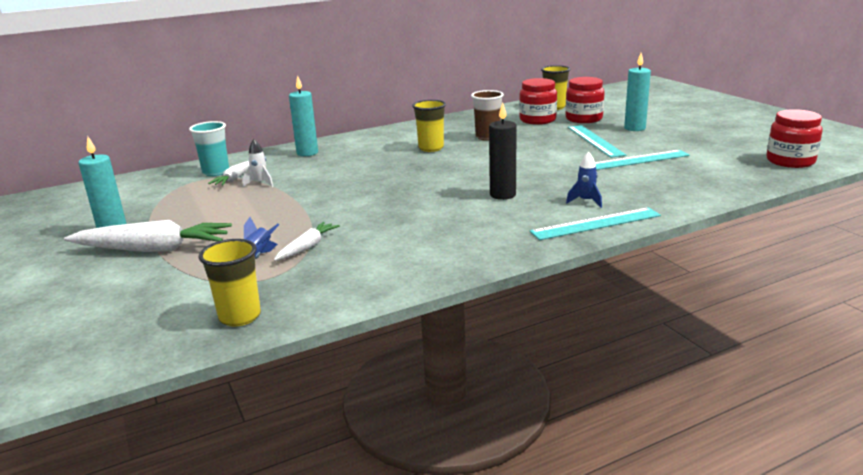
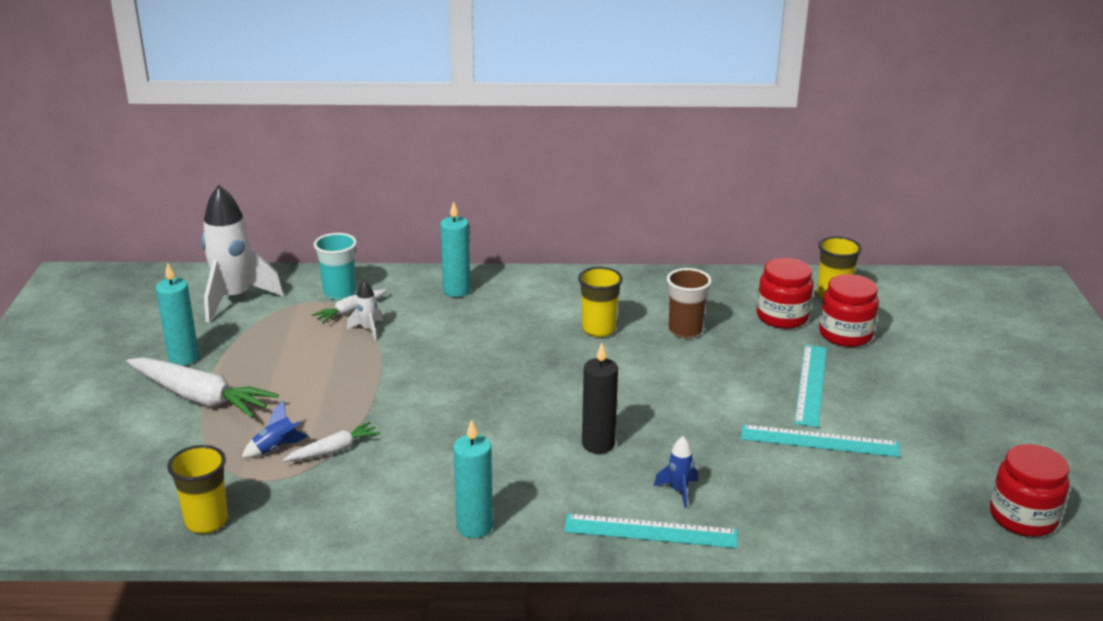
camera: 25 degrees right, 5 degrees up
(127, 193) = (234, 299): none -> white rocket
(634, 128) = (891, 377): turquoise candle -> turquoise candle (474, 527)

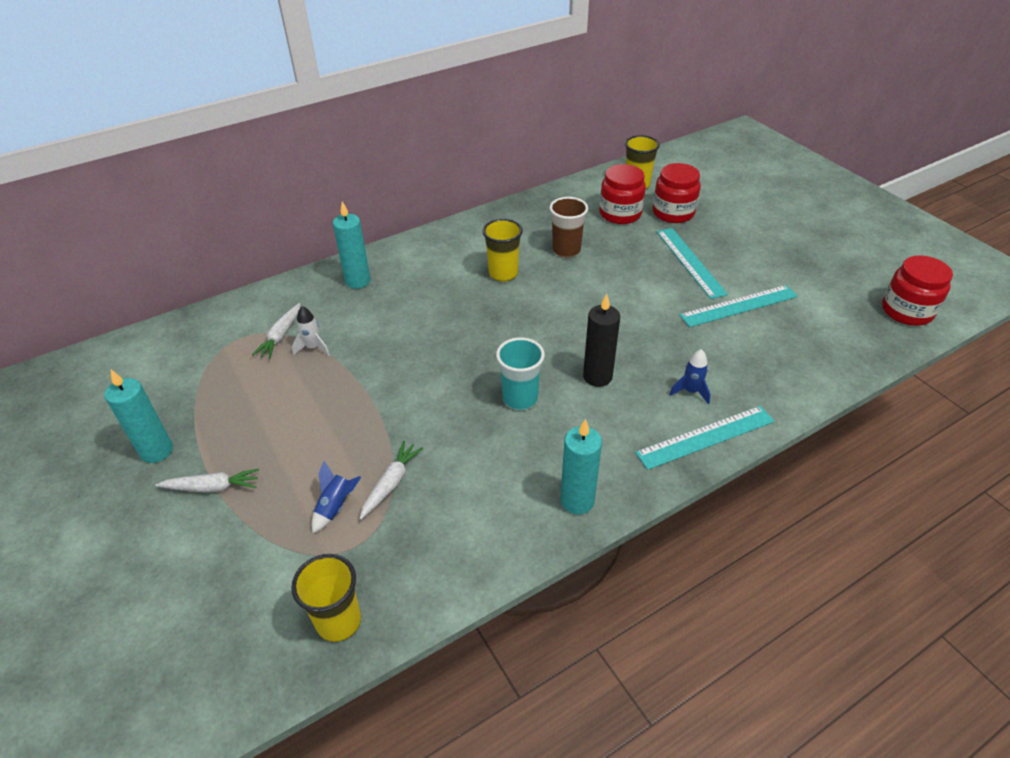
camera: 30 degrees left, 15 degrees up
(200, 398) = (212, 487): white carrot -> white carrot, size x0.54
(234, 299) = (155, 366): white rocket -> none
(339, 293) = (254, 321): turquoise cup -> turquoise cup (520, 398)

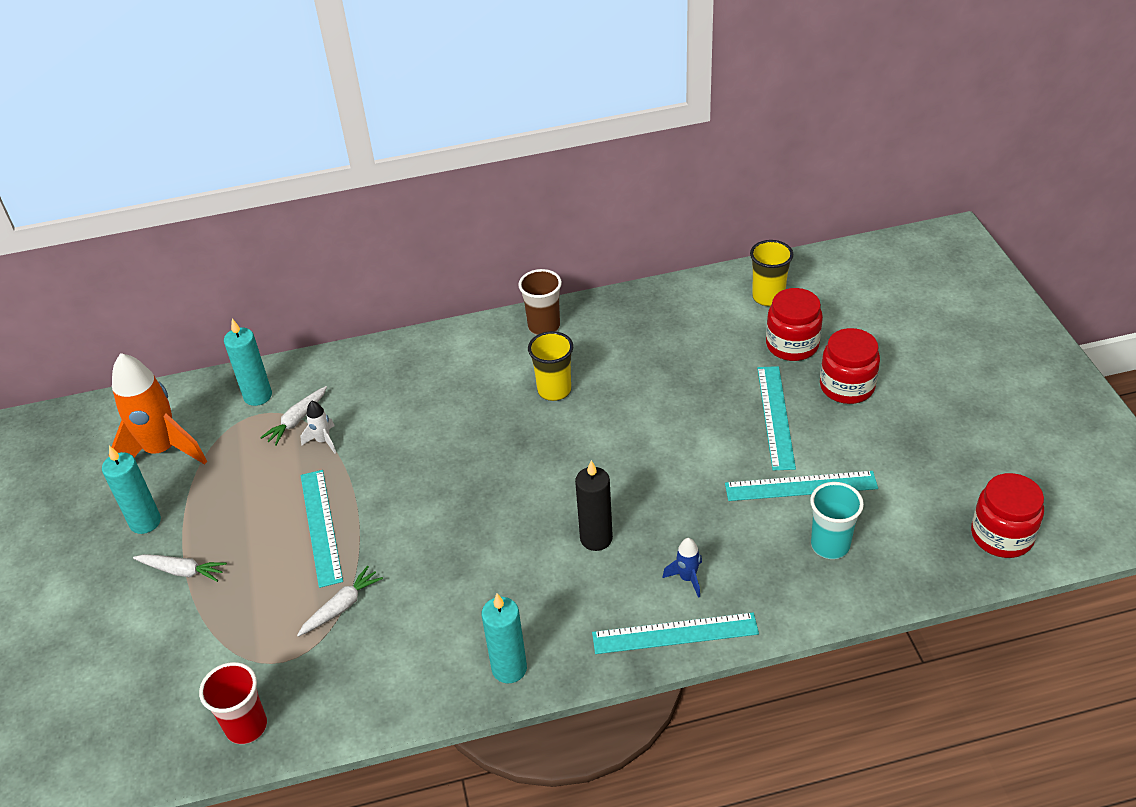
camera: 20 degrees right, 0 degrees up
(153, 385) = (162, 450): none -> orange rocket
(336, 507) = (283, 618): blue rocket -> none
(339, 621) = (246, 726): yellow cup -> red cup
(341, 418) = (321, 526): none -> turquoise ruler
(358, 281) = (397, 369): turquoise candle -> turquoise candle (258, 396)
(520, 398) = (504, 545): turquoise cup -> turquoise cup (830, 545)
(566, 250) = (639, 373): brown cup -> brown cup (544, 326)
(620, 214) = (727, 335): red jar -> red jar (847, 386)

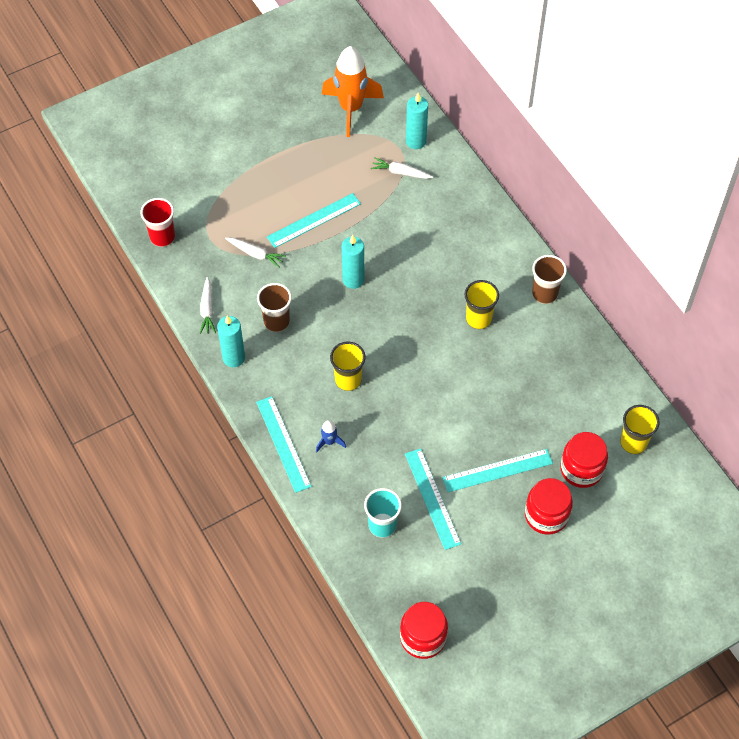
camera: 70 degrees right, 15 degrees up
(145, 522) = (291, 125): turquoise candle -> turquoise candle (353, 280)
(182, 571) = (259, 160): white carrot -> white carrot (207, 309)
(323, 441) = (386, 194): white rocket -> none
(469, 603) = (276, 322): none -> brown cup
(596, 538) = (348, 380): black candle -> yellow cup

